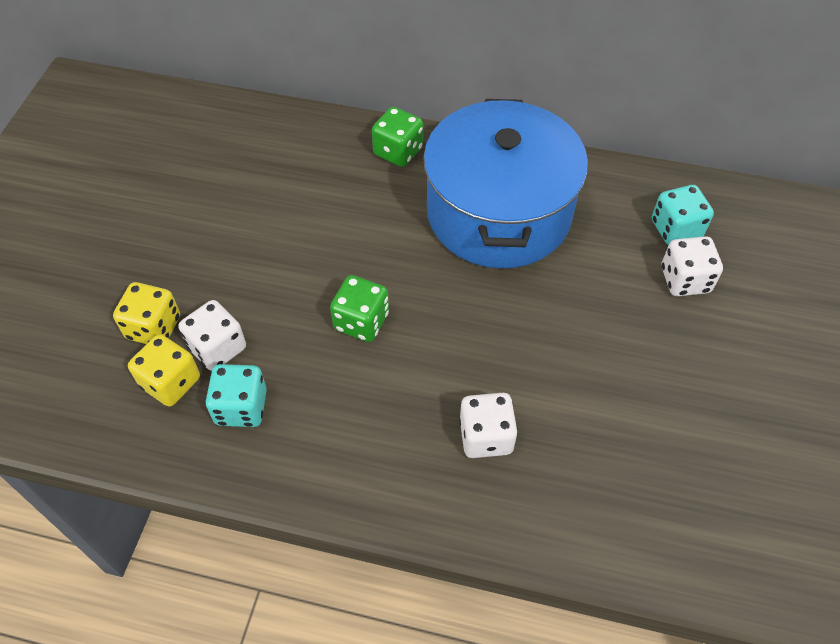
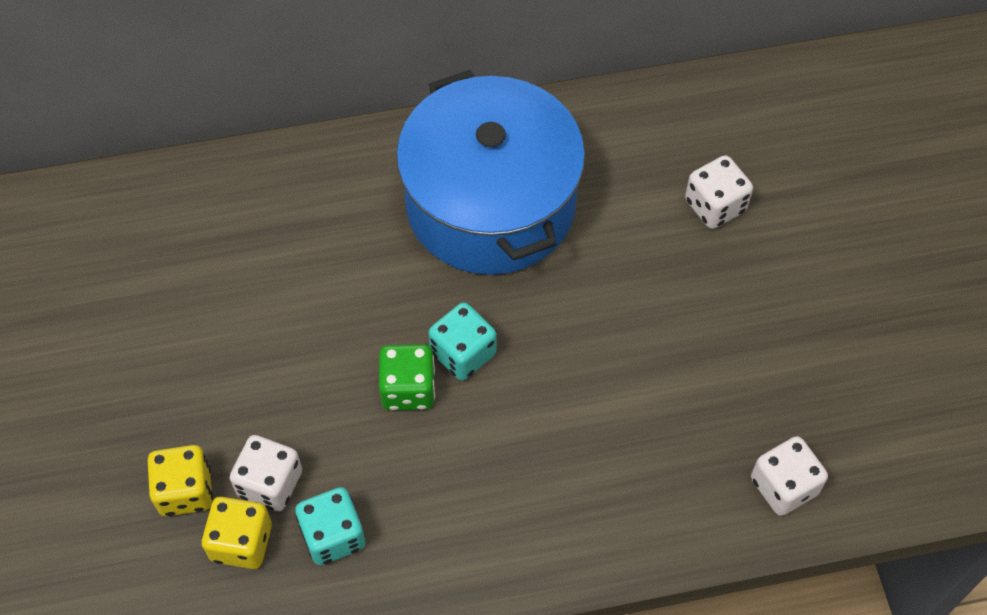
camera: 25 degrees left, 5 degrees up
(398, 151) = (342, 171): green dice -> none
(486, 436) = (596, 457): white dice -> white dice (783, 486)
(676, 229) = (682, 150): turquoise dice -> turquoise dice (463, 353)

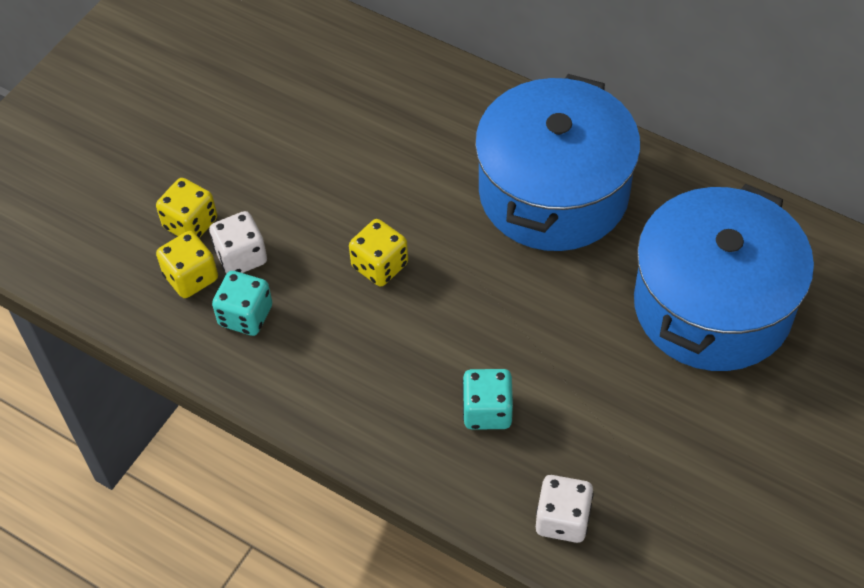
camera: 45 degrees right, 5 degrees down
(408, 389) = (380, 265): green dice -> yellow dice
(463, 353) = (437, 270): turquoise dice -> turquoise dice (487, 411)
(715, 206) = (712, 305): white dice -> blue pot

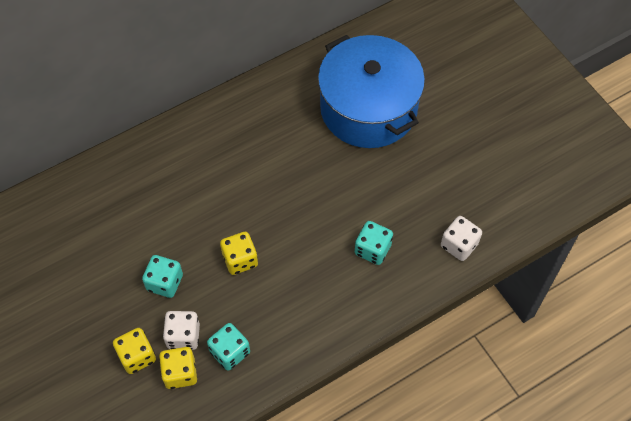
camera: 65 degrees left, 5 degrees up
(302, 203) = (165, 282): none -> turquoise dice
(553, 192) = (246, 144): blue pot -> none

